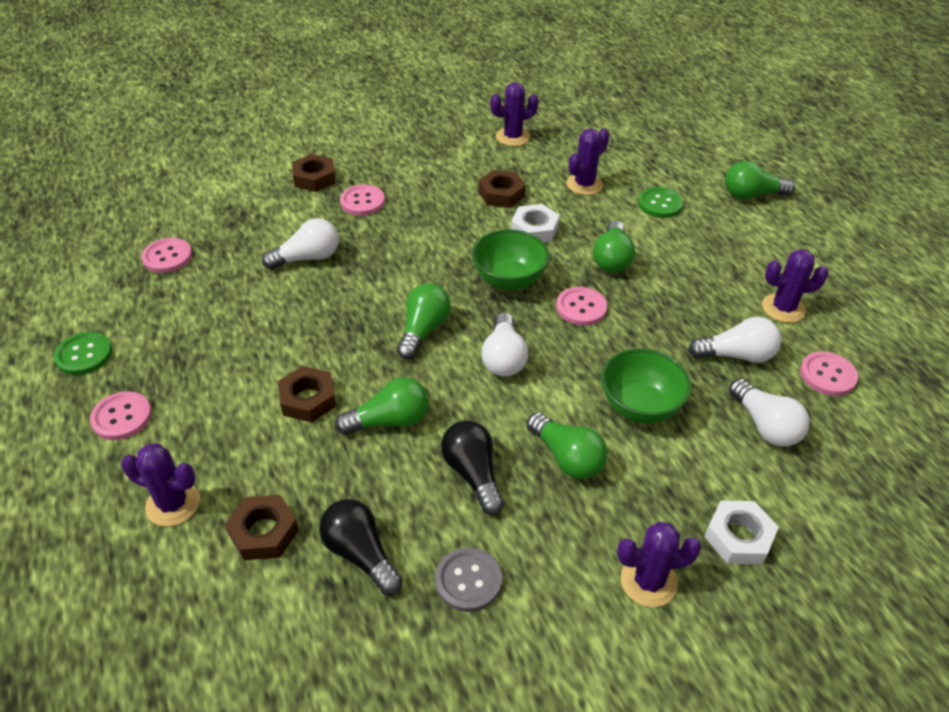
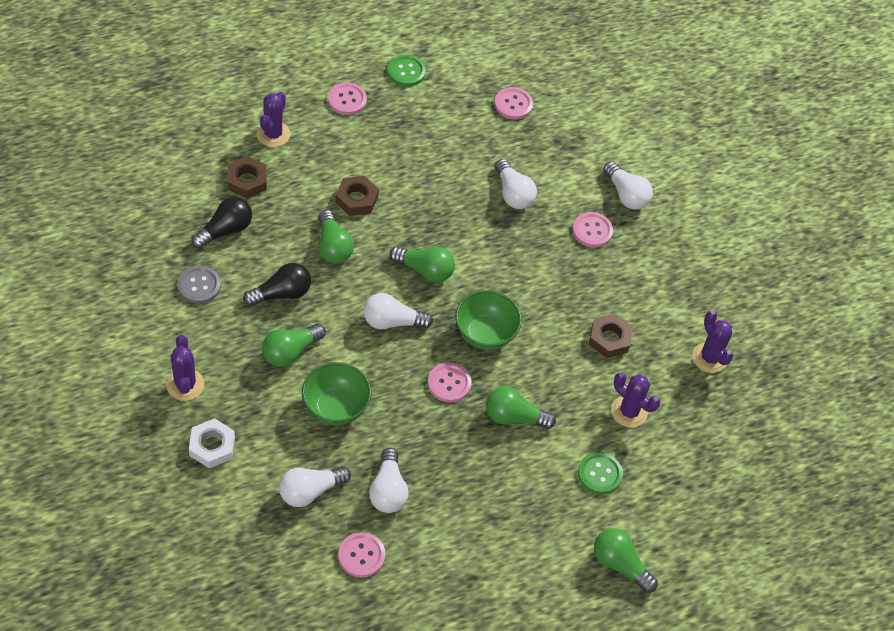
camera: 85 degrees right, 10 degrees up
(314, 178) = (626, 195): brown nut -> white light bulb
(534, 229) = (556, 360): white nut -> none
(751, 195) = (619, 564): green light bulb -> green light bulb turned 45 degrees counterclockwise
(783, 308) = (445, 544): purple cactus -> none

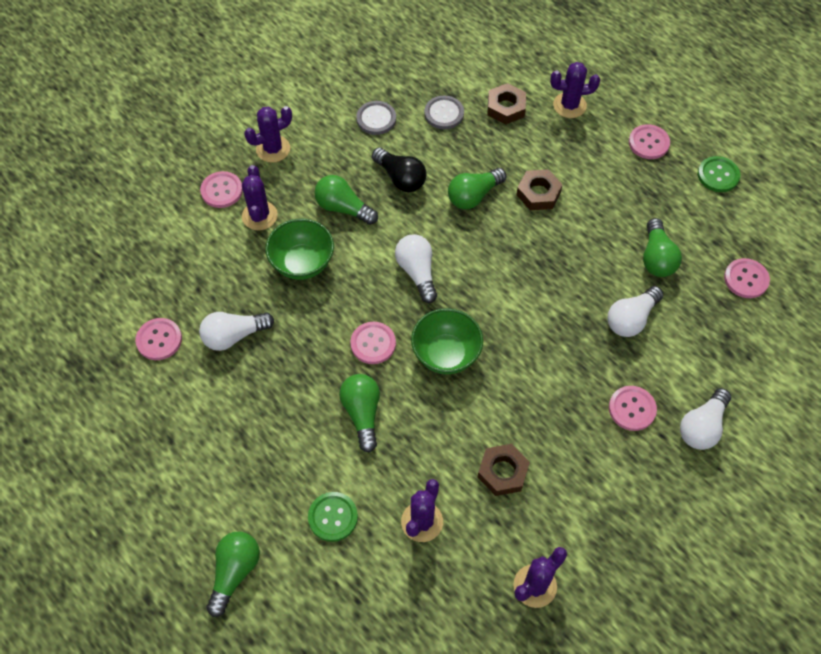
camera: 75 degrees right, 5 degrees up
(212, 446) = (222, 190): white nut -> pink button
(225, 230) = (444, 113): black light bulb -> grey button
(261, 424) = (259, 216): none -> purple cactus
(310, 491) = (208, 277): white light bulb -> none
(425, 270) = (491, 277): green light bulb -> green light bulb (656, 258)

